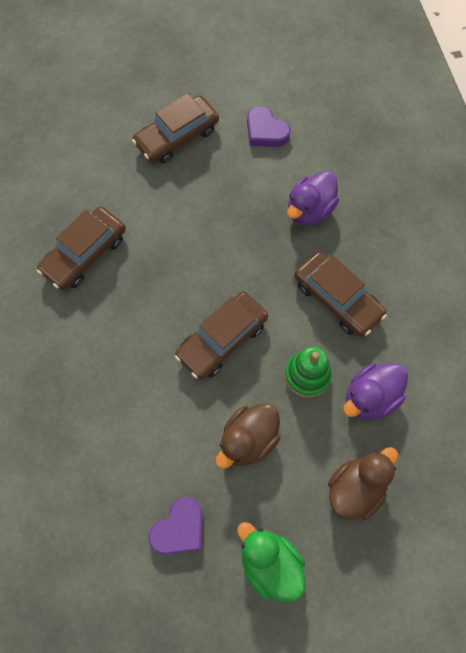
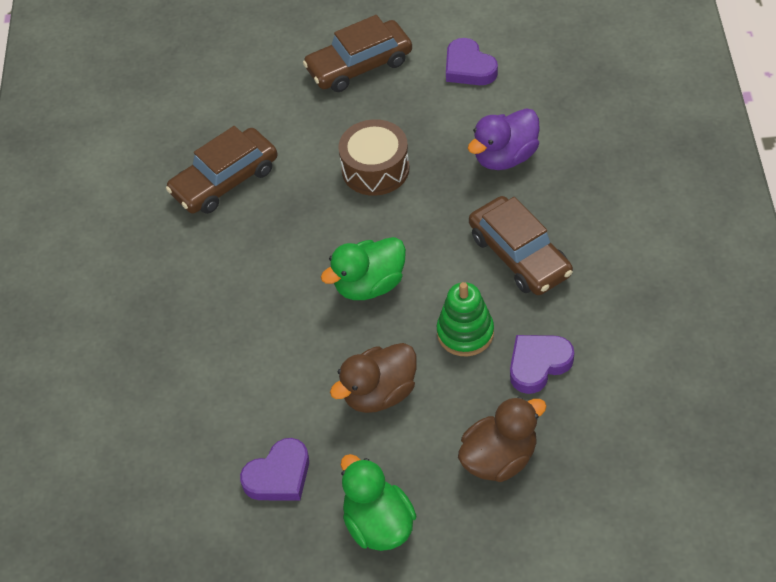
camera: 15 degrees right, 15 degrees down
(207, 231) = (375, 169): none -> brown drum
(222, 339) = (369, 285): brown car -> green duck
(370, 398) = (538, 364): purple duck -> purple heart

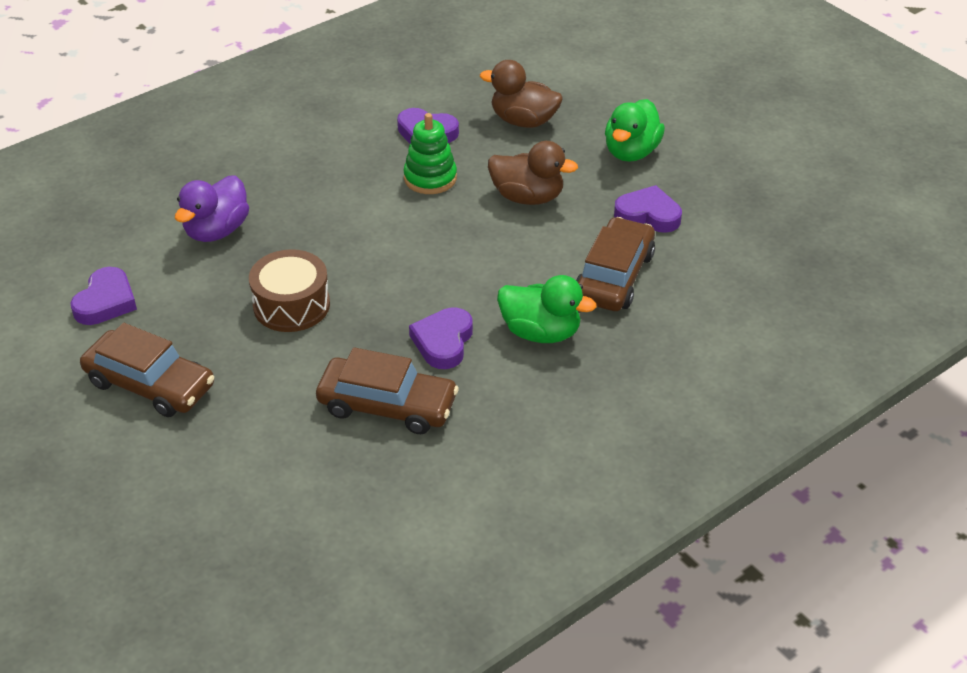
camera: 130 degrees left, 10 degrees down
(256, 242) = (443, 342): none -> purple heart
(369, 285) = (429, 248): green duck -> green duck (541, 332)
(505, 157) = (216, 231): purple duck -> purple duck turned 105 degrees clockwise
(519, 255) = (326, 181): brown car -> brown car (614, 276)

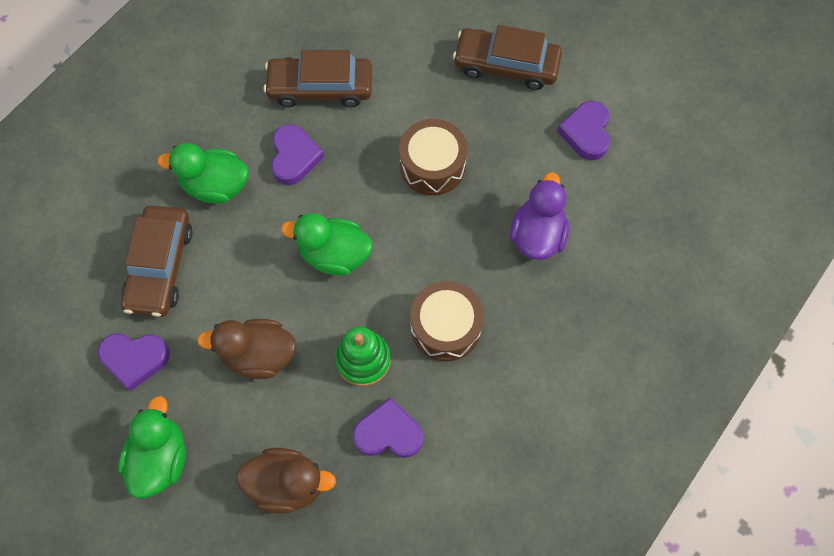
camera: 165 degrees right, 25 degrees up
(343, 185) = (445, 327): none -> brown drum
(429, 253) = (334, 255): none -> green duck

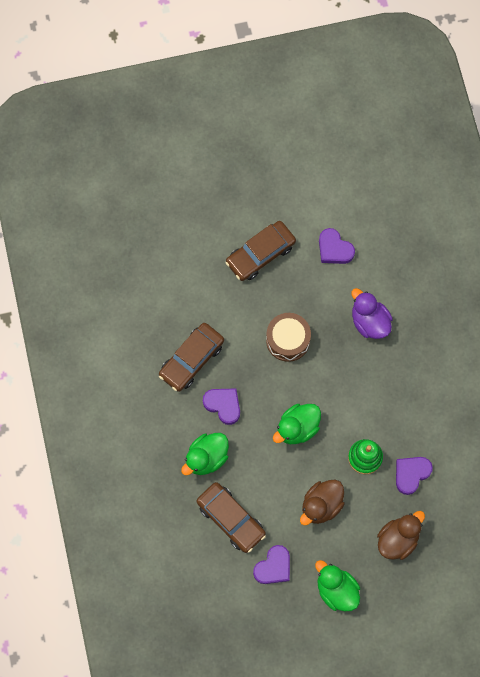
camera: 50 degrees left, 5 degrees up
(445, 327) = (380, 405): brown drum -> none

